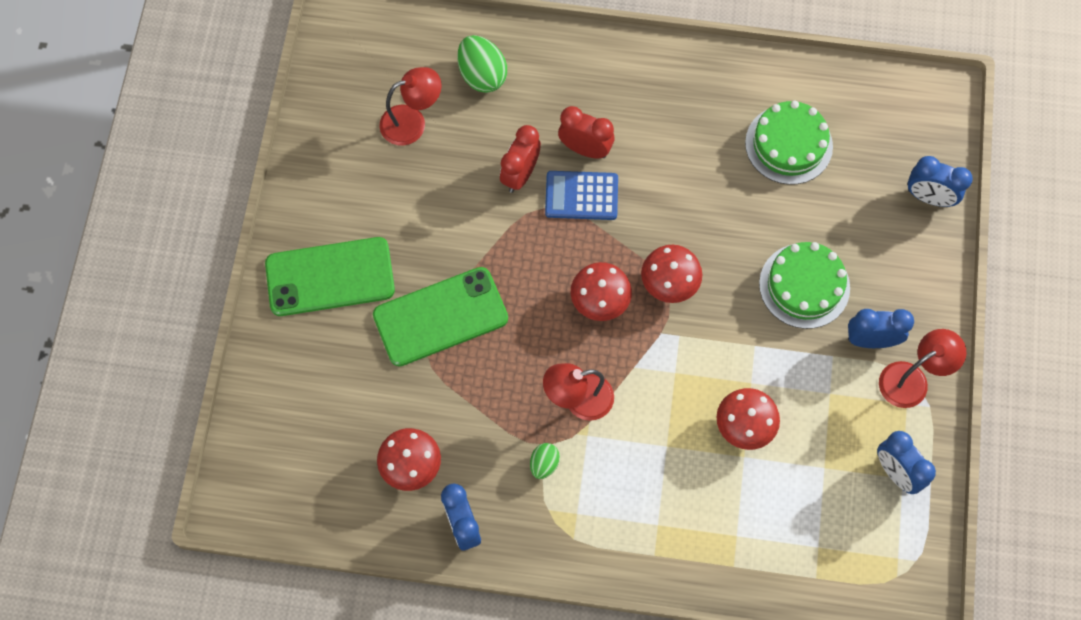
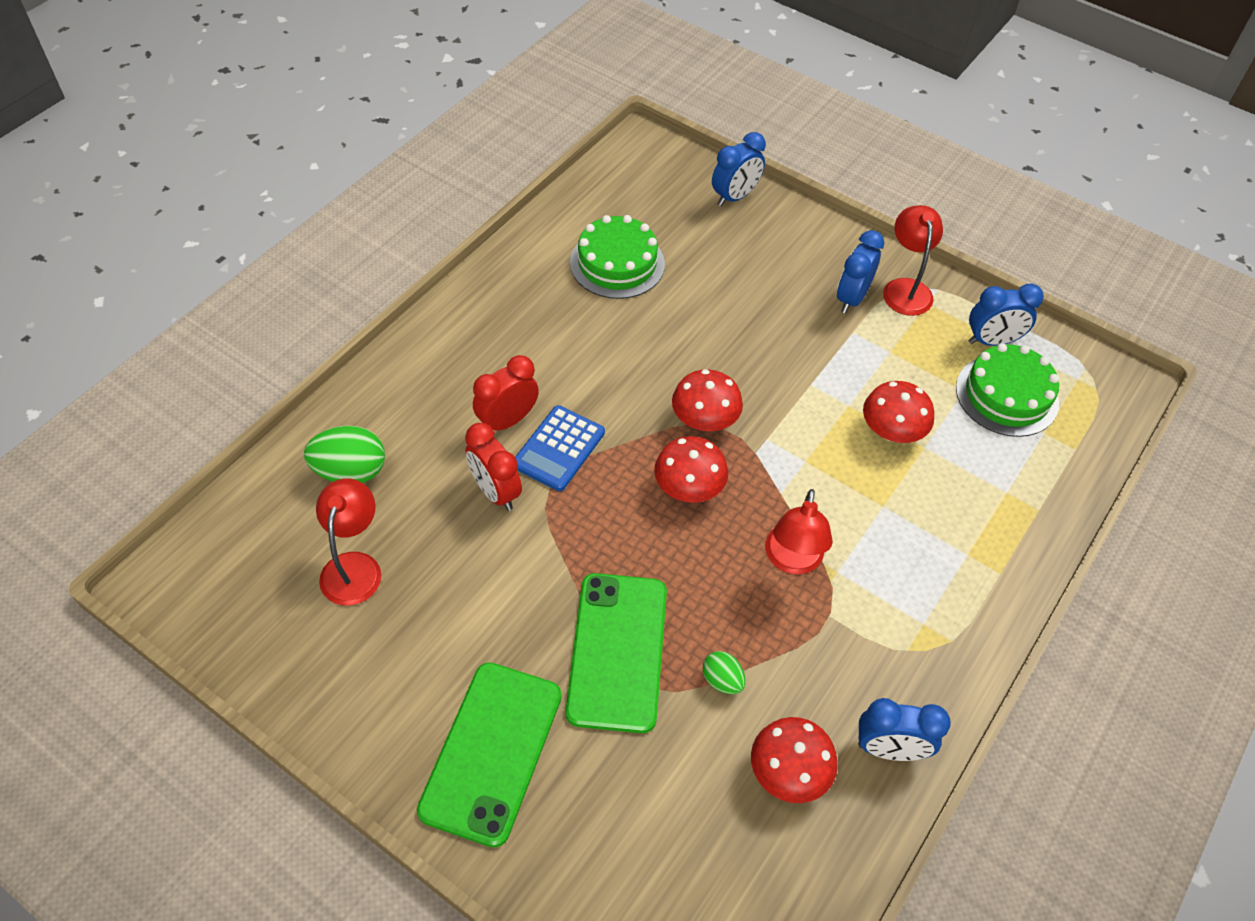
camera: 65 degrees left, 15 degrees down
(544, 464) = (851, 629): green egg -> green egg (722, 680)
(804, 285) = (769, 319): green cake -> green cake (1007, 395)

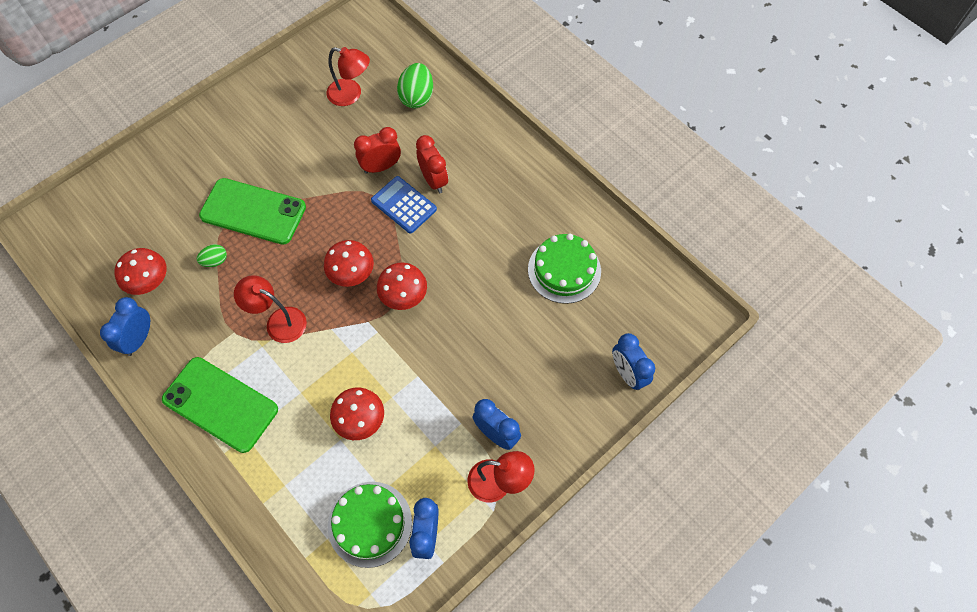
camera: 105 degrees right, 10 degrees up
(491, 752) = (219, 144): green phone -> green phone (220, 404)

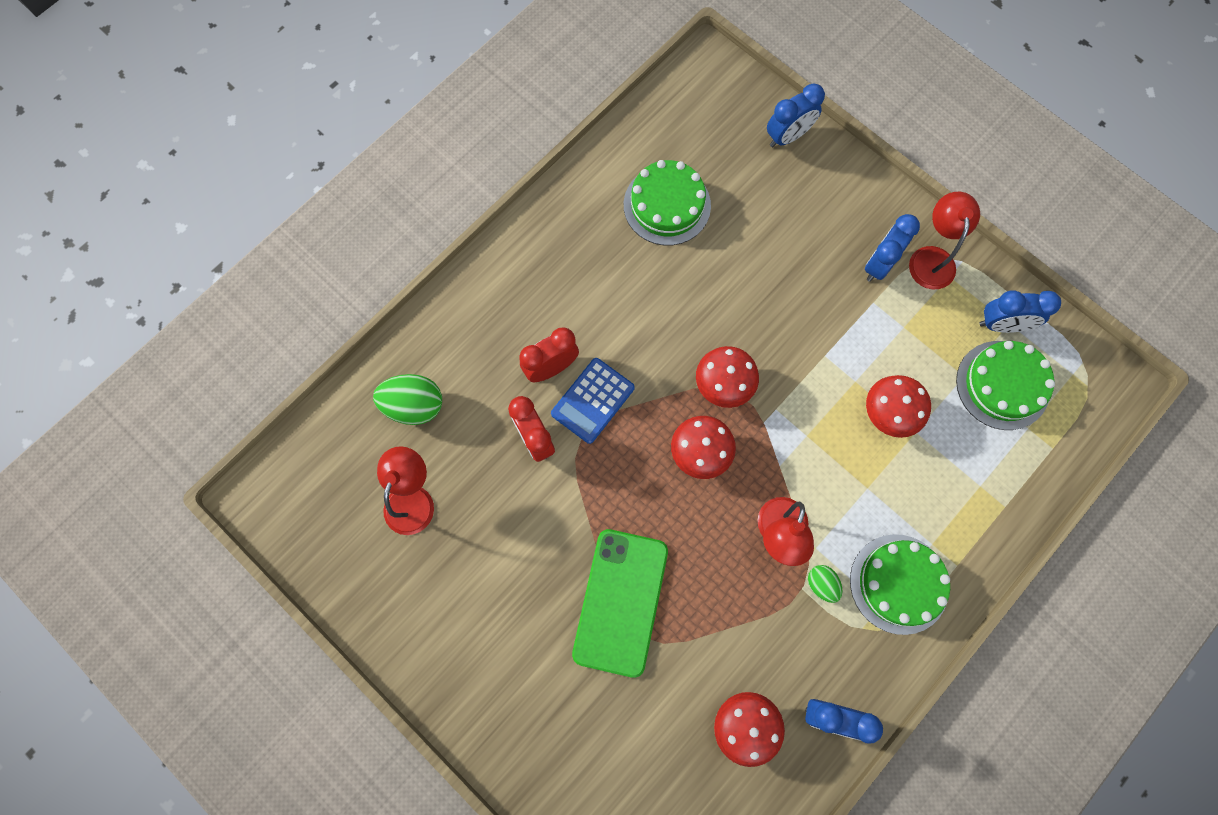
camera: 95 degrees left, 10 degrees up
(215, 261) = (703, 638): green egg -> green egg (821, 584)
(220, 404) = (899, 583): green phone -> green cake

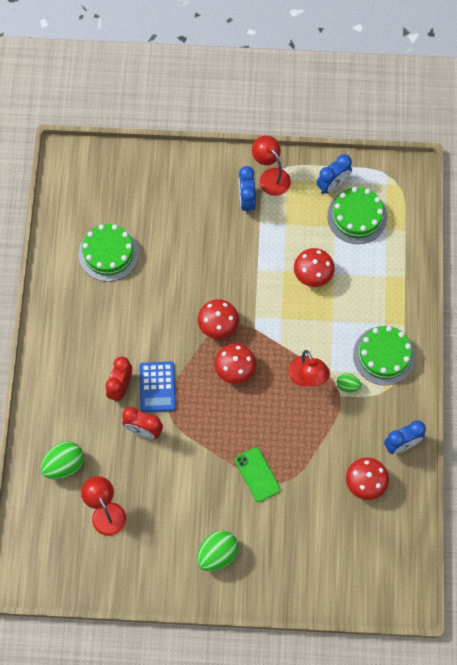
camera: 40 degrees left, 5 degrees down
(493, 659) = (217, 554): none -> green egg
(621, 602) = (257, 474): green phone -> green phone, size x0.59
(787, 136) = (142, 166): blue clock -> none

